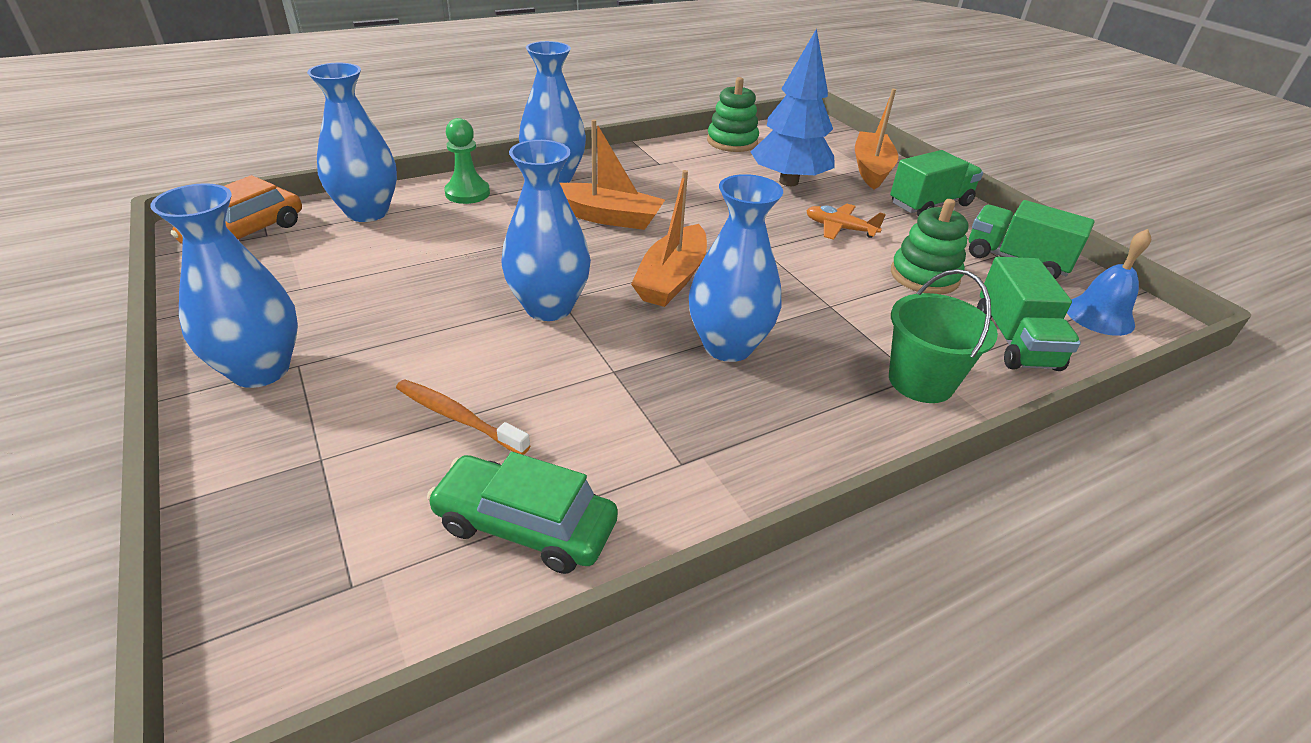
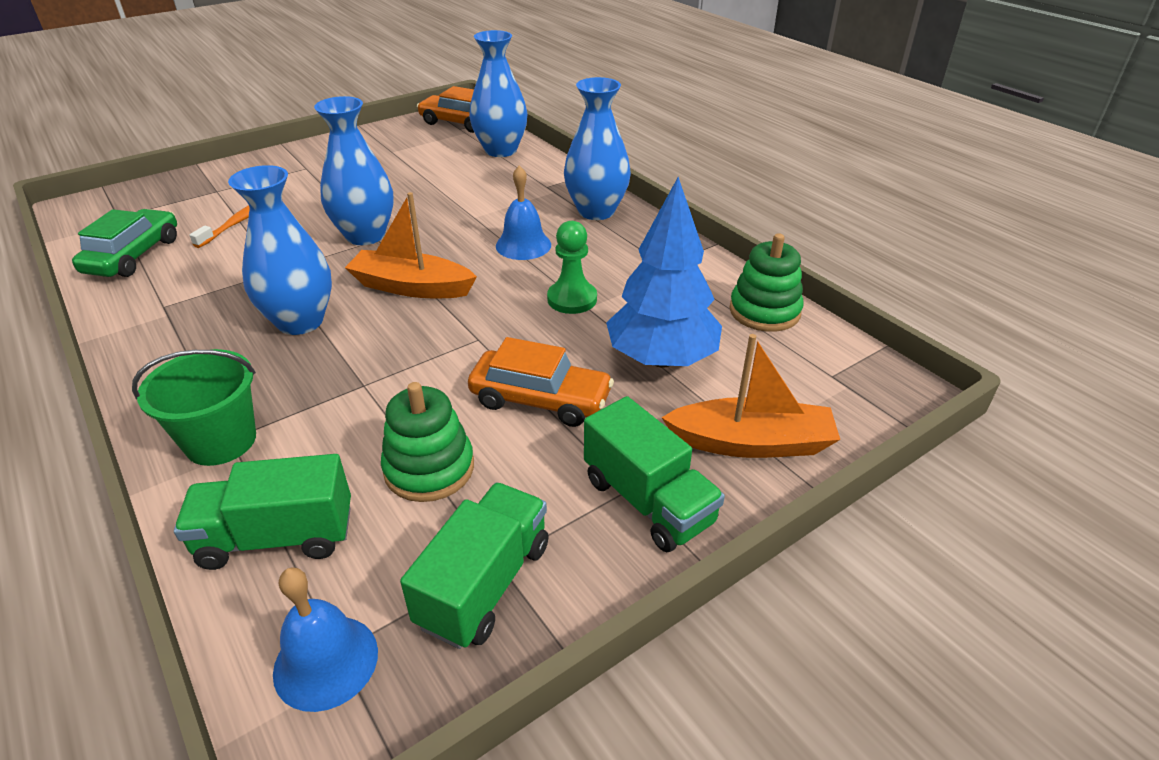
camera: 85 degrees right, 0 degrees up
(260, 370) = (302, 159): blue vase -> none
(467, 193) = (547, 179): green pawn -> green pawn (572, 299)
(607, 217) = (523, 245): orange boat -> blue bell
(840, 229) = (540, 399): orange plane -> orange car

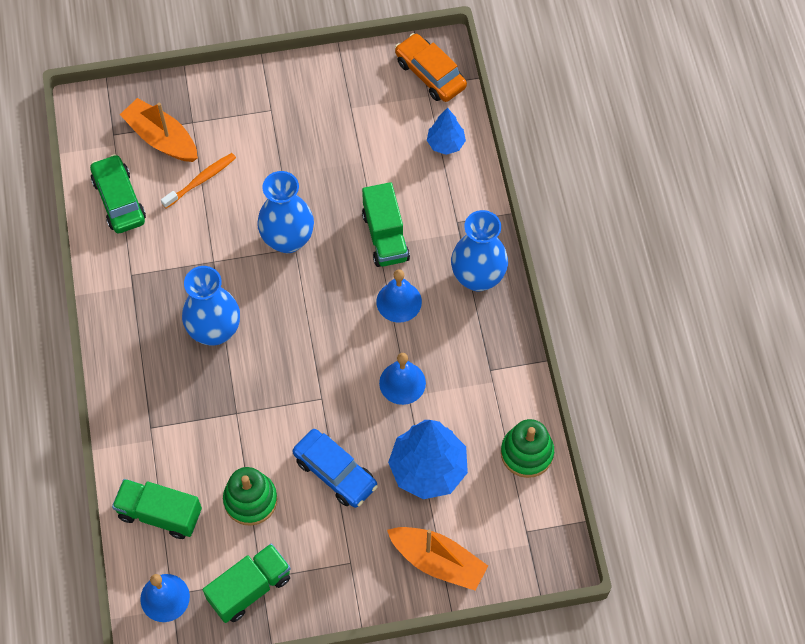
camera: 25 degrees right, 25 degrees up
(134, 256) = (119, 200): green car -> green car turned 60 degrees counterclockwise
(221, 441) = (145, 428): green bucket -> none
(411, 287) = (299, 322): orange boat -> orange boat (161, 138)
(501, 150) = (445, 143): blue vase -> blue tree
(540, 399) = (335, 472): orange car -> blue car
(572, 299) = (402, 383): green pawn -> blue bell
(648, 501) = (355, 575): green truck -> green truck (385, 236)

